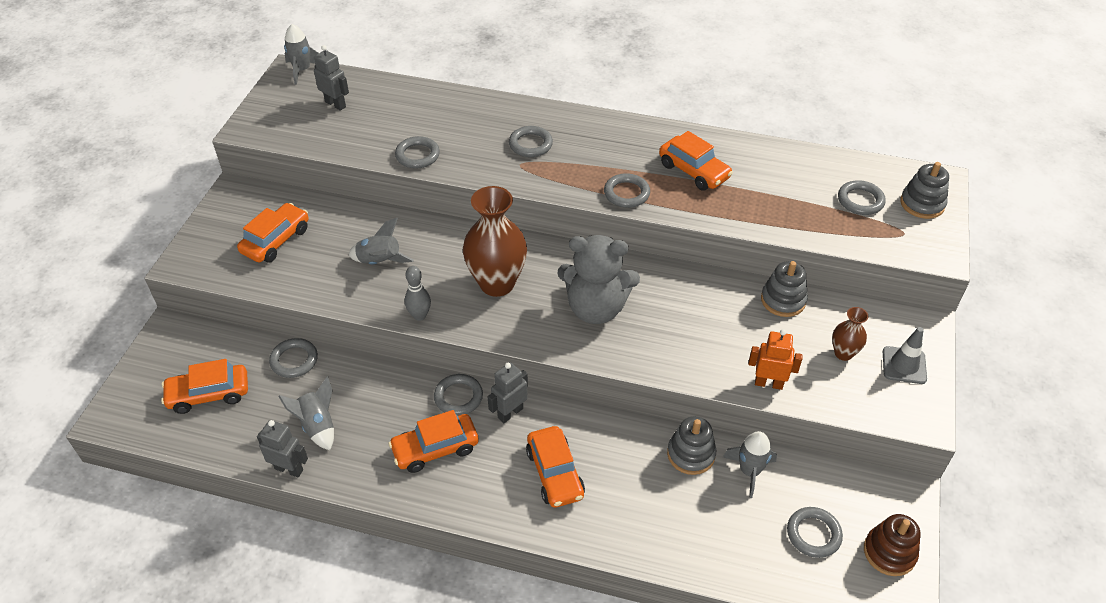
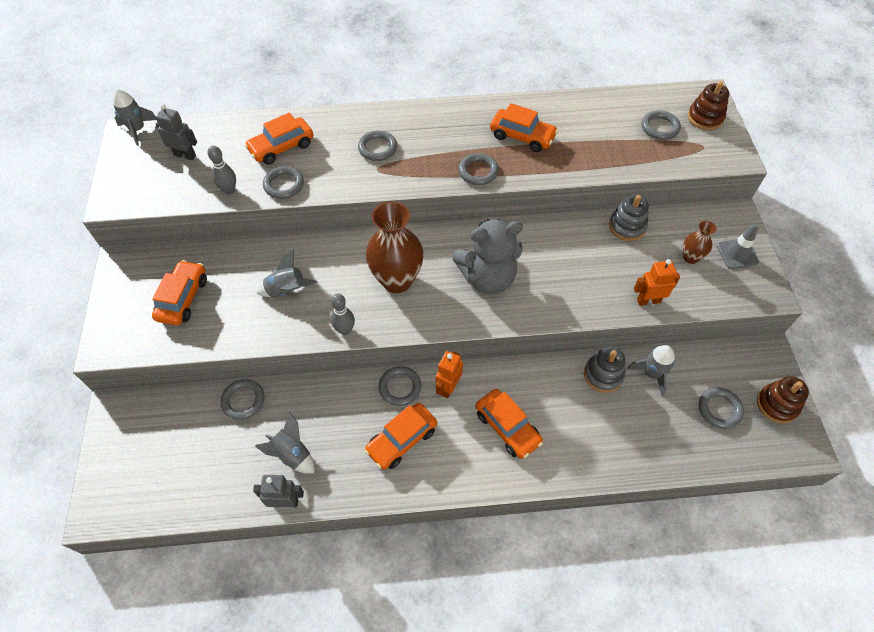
camera: 20 degrees left, 10 degrees up
(209, 394) = (180, 458): orange car -> orange car (281, 147)
(362, 147) = (229, 190): none -> grey bowling pin
(510, 413) = (448, 387): grey robot -> orange robot
(922, 204) = (705, 118): grey stacking toy -> brown stacking toy

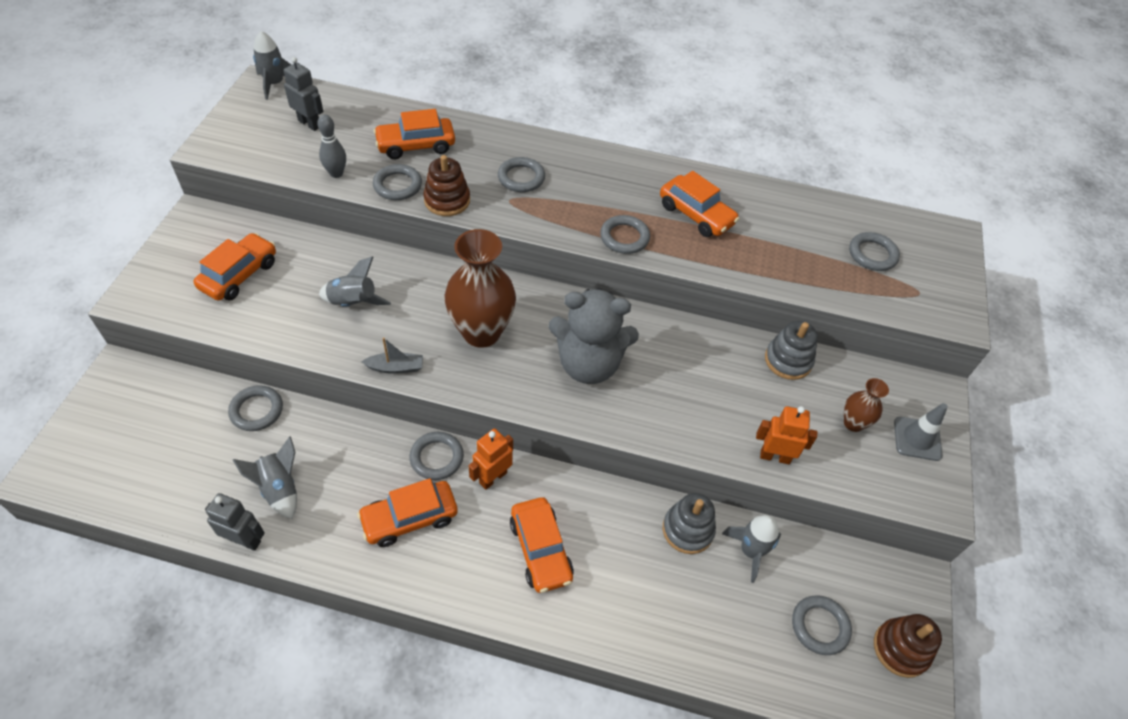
camera: 15 degrees right, 5 degrees down
(345, 330) = (395, 367): grey bowling pin -> grey boat
(705, 118) = (936, 260): brown stacking toy -> brown stacking toy (447, 200)

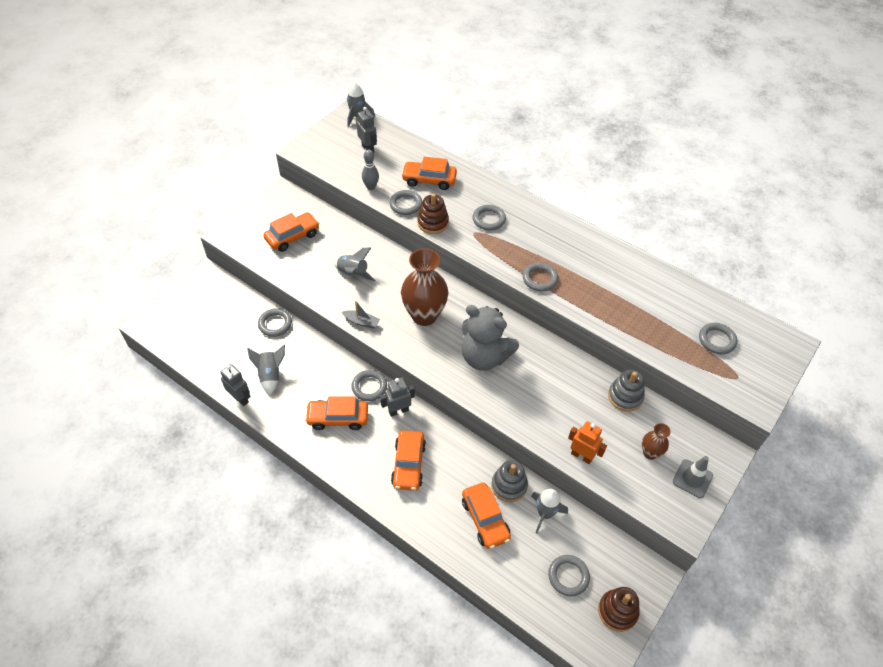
camera: 25 degrees right, 0 degrees up
(493, 477) = (398, 410): orange robot -> grey robot
(696, 215) = (598, 276): orange car -> orange car (485, 519)

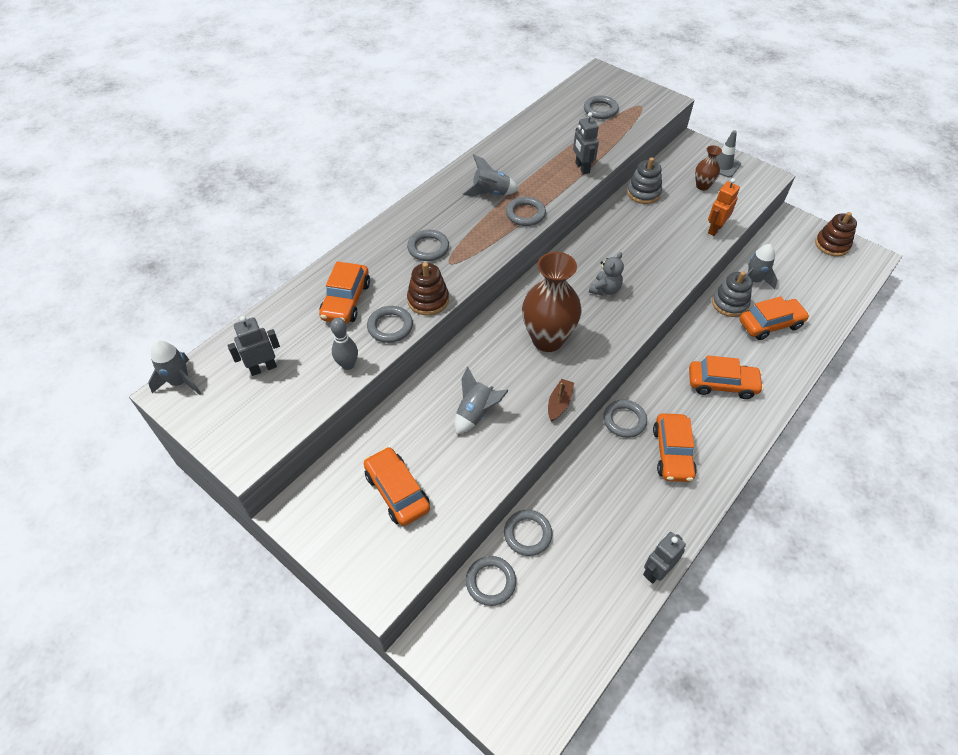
camera: 85 degrees left, 0 degrees up
(270, 375) = (615, 534): grey rocket -> grey rocket (491, 193)
(361, 322) = (559, 403): grey boat -> brown boat
(398, 410) = (654, 392): grey robot -> grey robot (582, 168)
(484, 357) = (605, 289): grey teddy bear -> grey teddy bear, size x0.50
(568, 576) = (810, 271): grey ring -> grey ring (490, 582)

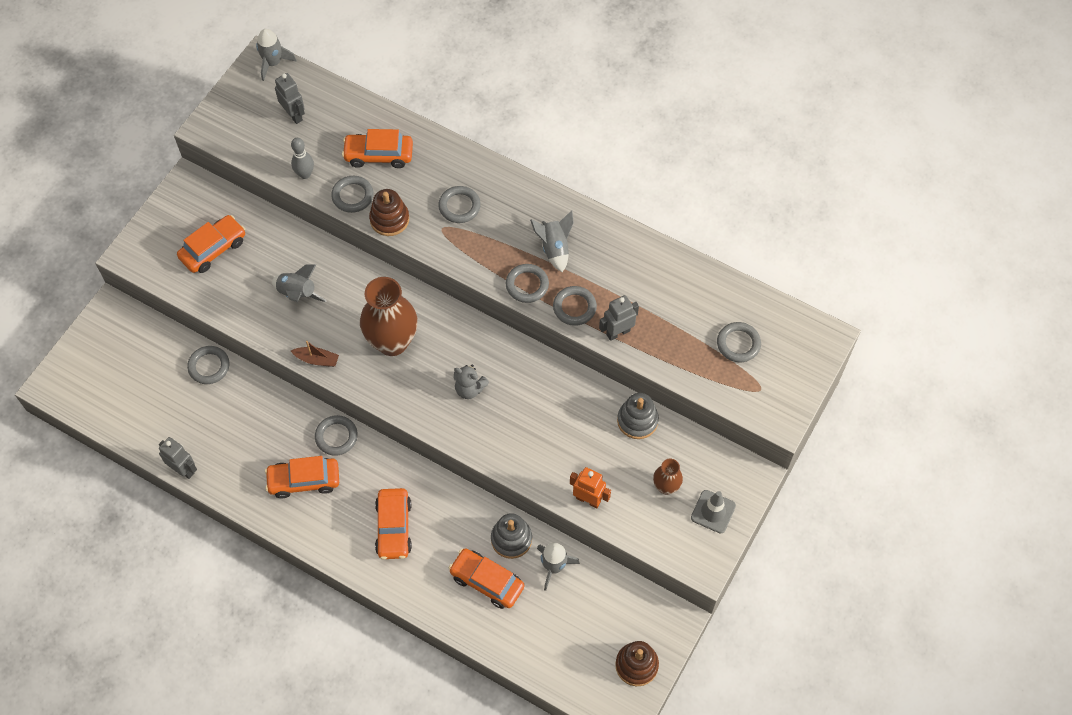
camera: 80 degrees right, 10 degrees up
(490, 582) = (164, 344): grey ring -> grey ring (574, 307)
(770, 324) = (487, 581): orange car -> orange car turned 150 degrees clockwise

